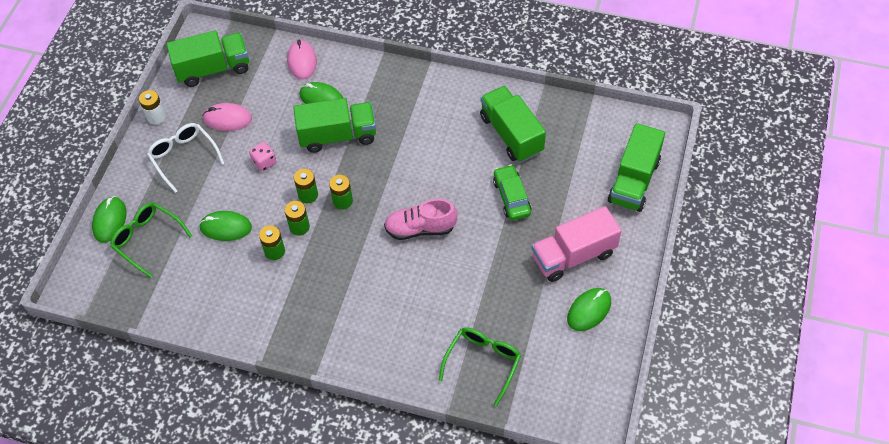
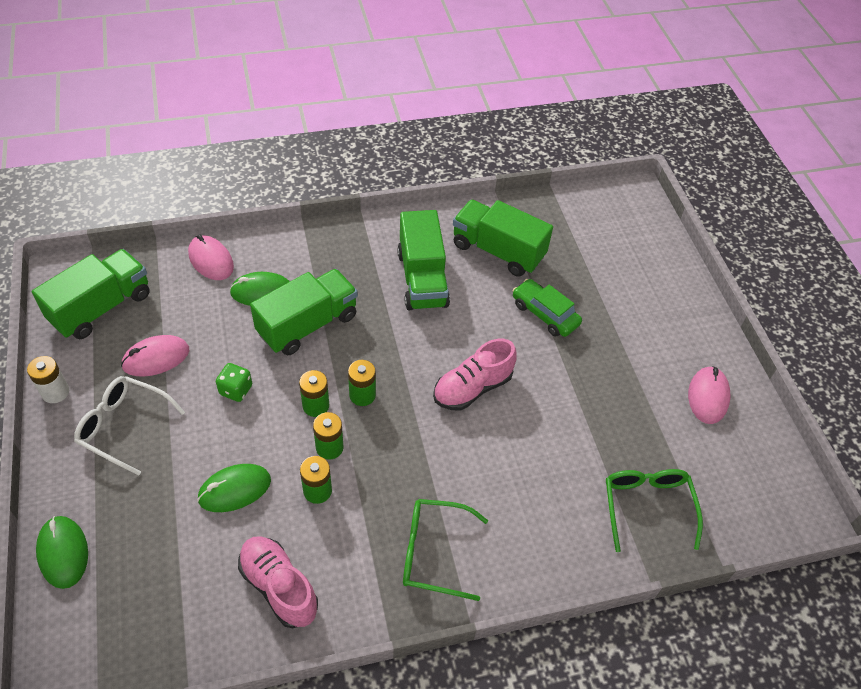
camera: 35 degrees left, 5 degrees down
(147, 239) = (134, 553): green glasses -> green glasses (433, 552)
(216, 299) = (279, 587): none -> pink shoe
(264, 162) = (236, 390): pink dice -> green dice
(573, 255) = (650, 347): pink truck -> none
(589, 310) = (708, 397): green mouse -> pink mouse
(634, 181) = (650, 250): green truck -> green truck (422, 279)

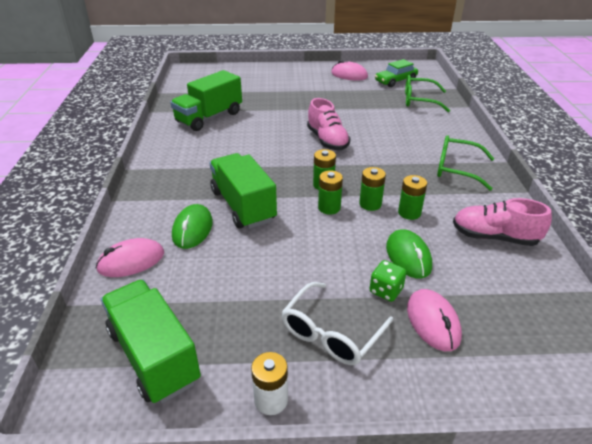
camera: 75 degrees left, 15 degrees down
(63, 553) = (484, 383): green mouse -> none
(156, 358) = (248, 306): pink mouse -> pink mouse (433, 322)
(236, 390) = (303, 251): green dice -> green dice (386, 291)
(279, 587) = (494, 237): pink shoe -> pink shoe turned 45 degrees clockwise
(422, 279) = (219, 148): green truck -> none
(433, 552) = (456, 169): green glasses -> green glasses turned 90 degrees clockwise
(545, 314) = (273, 109): green car -> green car (395, 81)

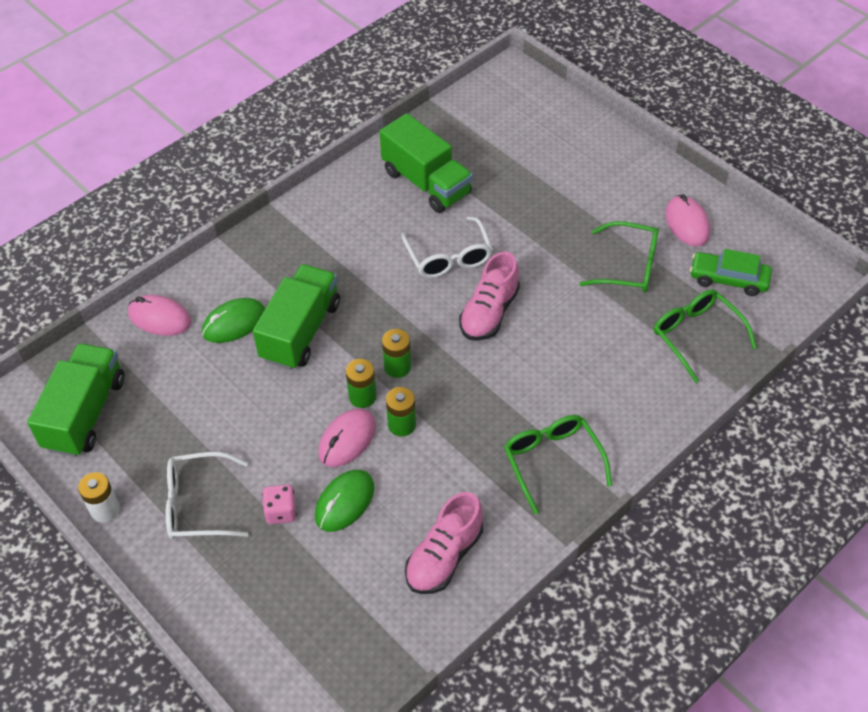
camera: 50 degrees right, 15 degrees up
(209, 117) = (426, 183): green truck -> green truck turned 135 degrees counterclockwise
(270, 134) = (449, 257): none -> white glasses
(354, 96) = (629, 266): none -> green glasses
(386, 291) = (281, 512): green dice -> pink dice
(409, 213) = (418, 465): green battery -> none
(433, 322) = (271, 566): pink mouse -> pink mouse (347, 440)
(494, 237) = (444, 556): pink shoe -> pink shoe turned 120 degrees counterclockwise

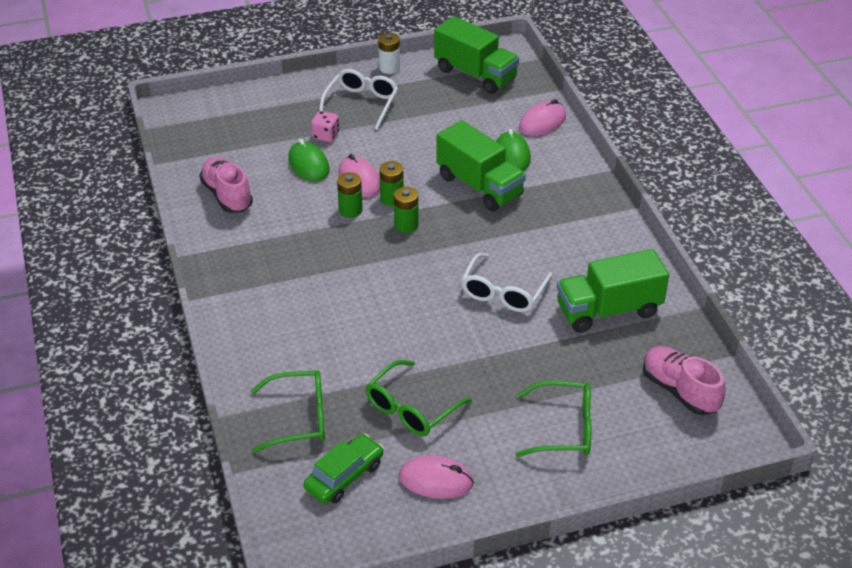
camera: 115 degrees right, 10 degrees down
(449, 257) = (503, 292): white glasses -> white glasses turned 75 degrees counterclockwise
(489, 313) = (423, 295): pink shoe -> pink shoe (679, 391)
(552, 461) = (254, 275): green glasses -> green glasses (564, 428)

